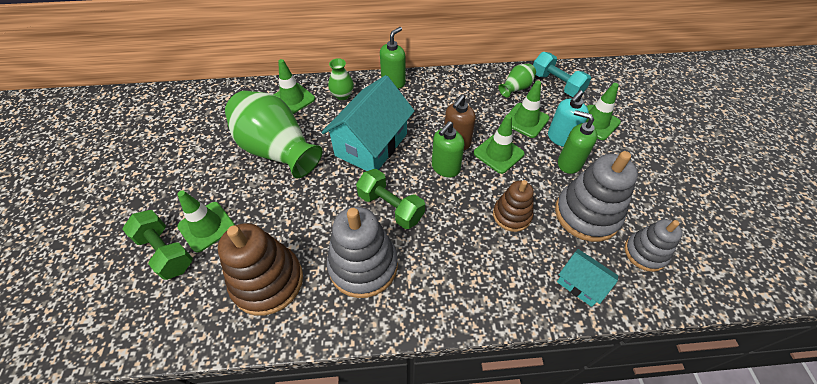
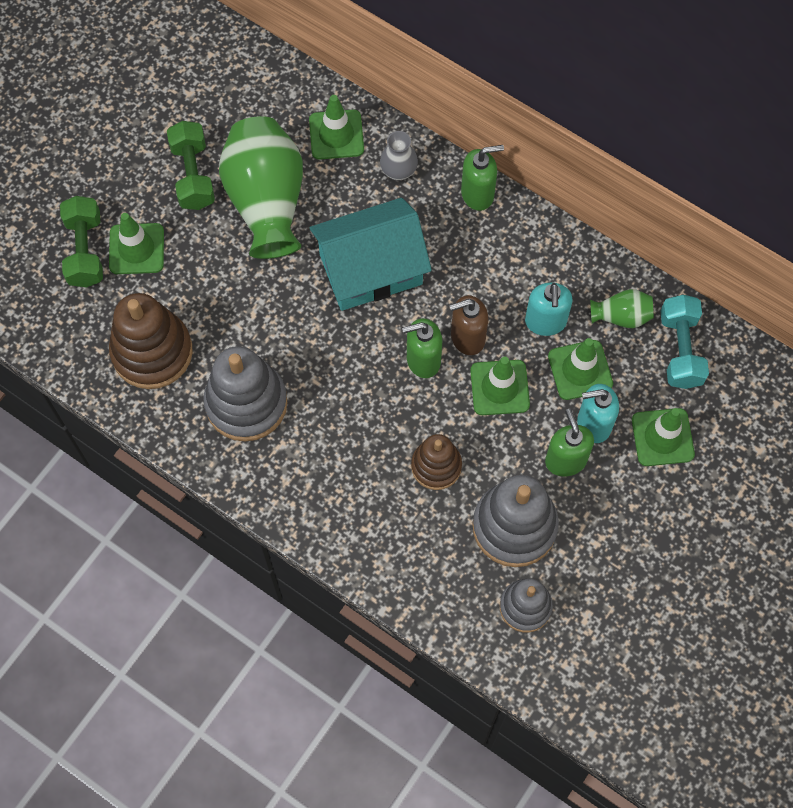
camera: 40 degrees right, 15 degrees up
(342, 95) = (398, 171): green vase -> grey vase
(390, 207) = (324, 362): green dumbbell -> green dumbbell (193, 175)
(485, 111) = (545, 322): none -> turquoise soap dispenser
(581, 283) = (427, 580): turquoise house -> none

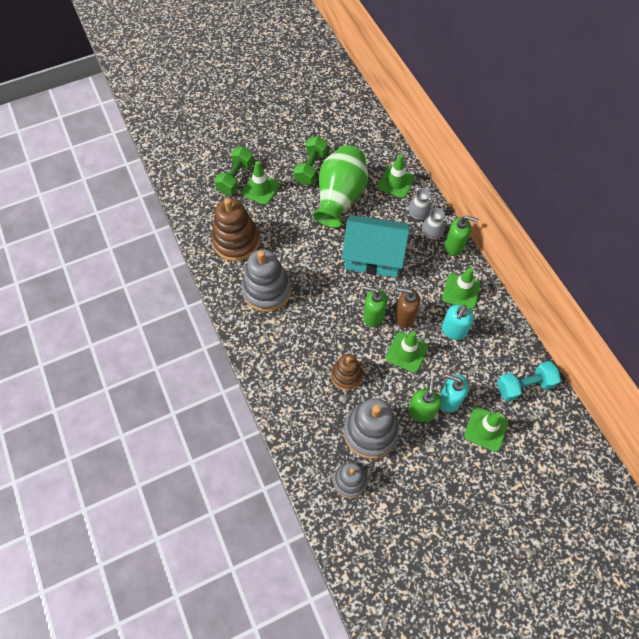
camera: 30 degrees right, 5 degrees down
(434, 192) = (431, 234): none -> grey vase
(580, 370) = (458, 366): green traffic cone -> green traffic cone (461, 291)
(621, 316) = (499, 349): green vase -> none
(680, 350) = (524, 386): turquoise dumbbell -> turquoise dumbbell turned 45 degrees clockwise

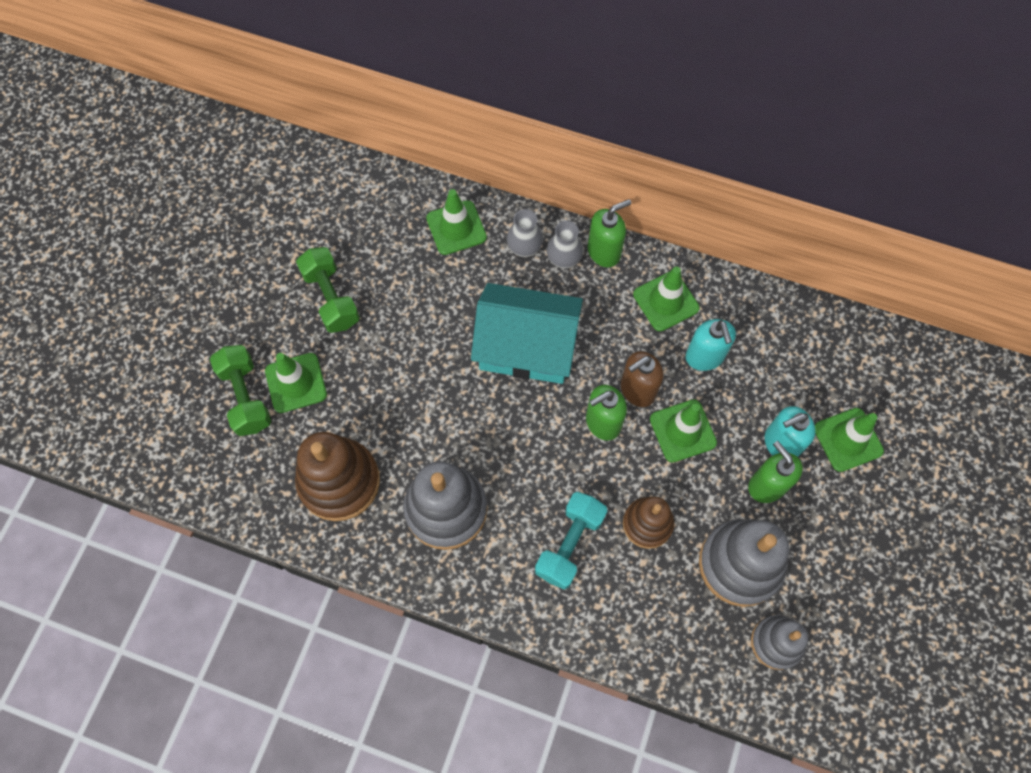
camera: 45 degrees left, 5 degrees up
(340, 197) = (409, 306): green vase -> none
(373, 256) = (526, 347): turquoise house -> turquoise house turned 45 degrees clockwise
(524, 386) = (836, 352): turquoise dumbbell -> turquoise dumbbell (570, 544)

